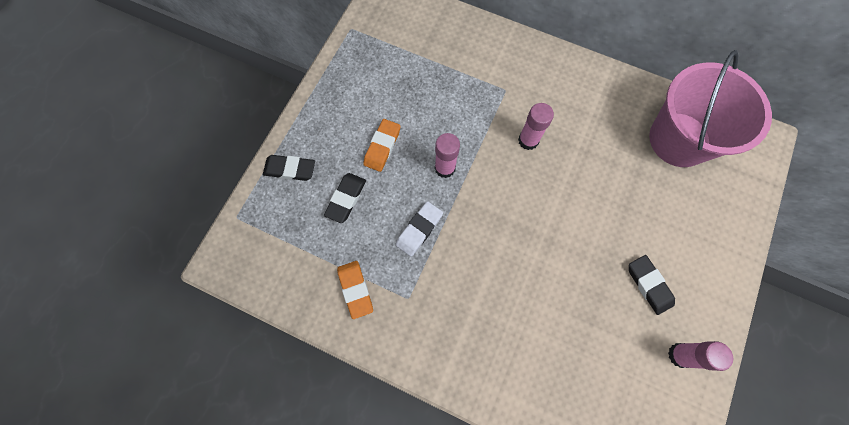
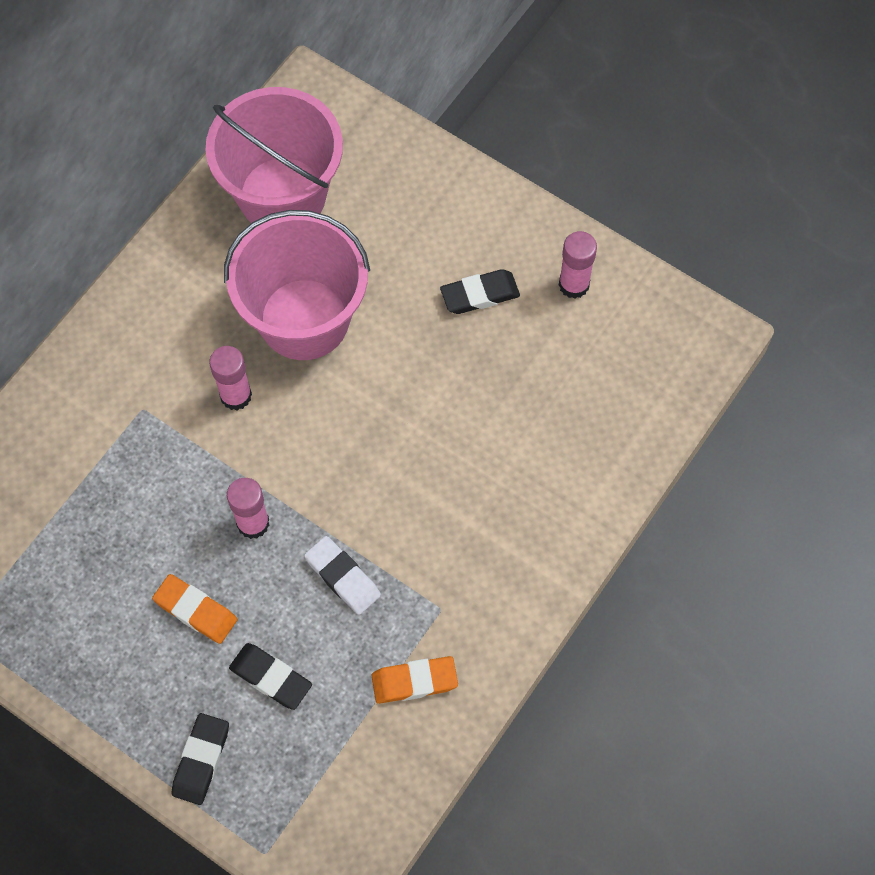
camera: 80 degrees left, 5 degrees down
(593, 171) = (304, 319): none -> pink bucket

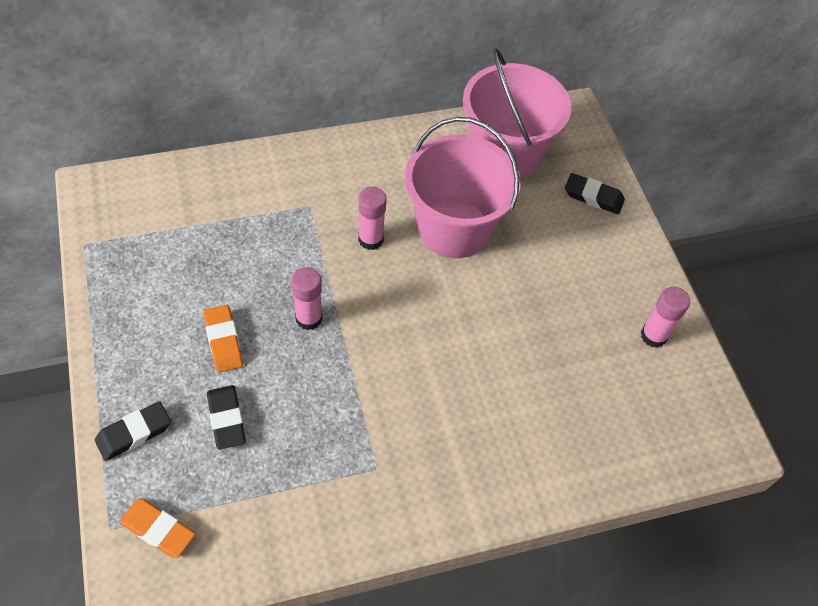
camera: 35 degrees right, 10 degrees down
(342, 577) = (332, 395): white eraser -> none
(414, 681) = (313, 501): orange eraser -> orange eraser (158, 530)
(480, 294) = (581, 295): black eraser -> black eraser (593, 197)

